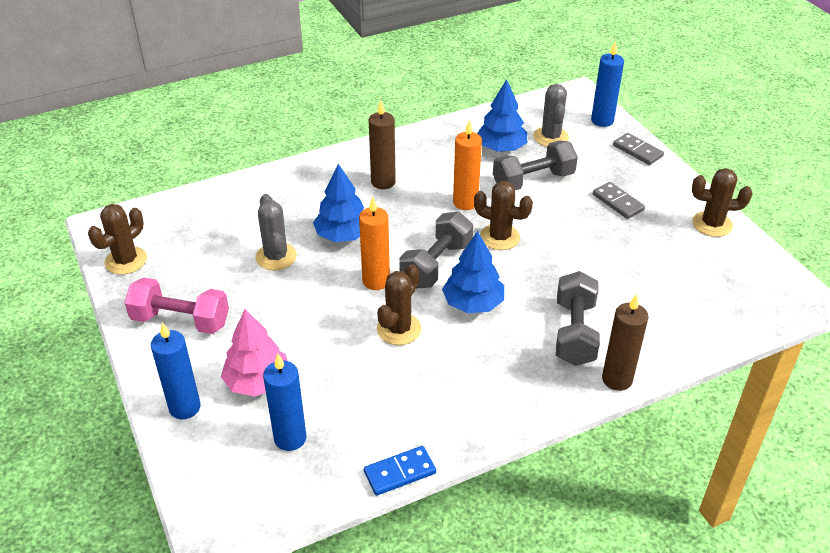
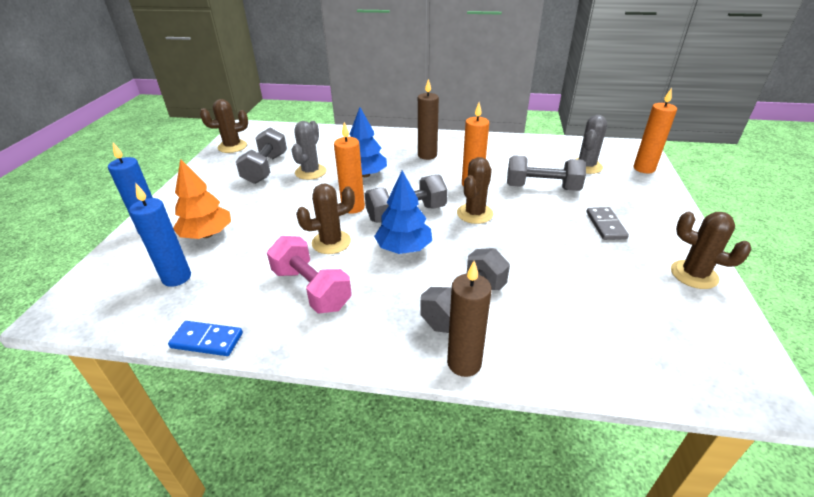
camera: 35 degrees right, 5 degrees down
(181, 320) = (216, 184): pink dumbbell -> pink dumbbell (311, 289)
(215, 274) = (266, 168): none -> grey dumbbell
(257, 382) = (207, 234): pink tree -> orange tree
(500, 237) = (475, 213): brown cactus -> brown cactus turned 60 degrees clockwise
(501, 148) = (537, 161): blue tree -> none
(602, 121) = (644, 168): blue candle -> orange candle
(637, 151) = (660, 197): grey domino -> none

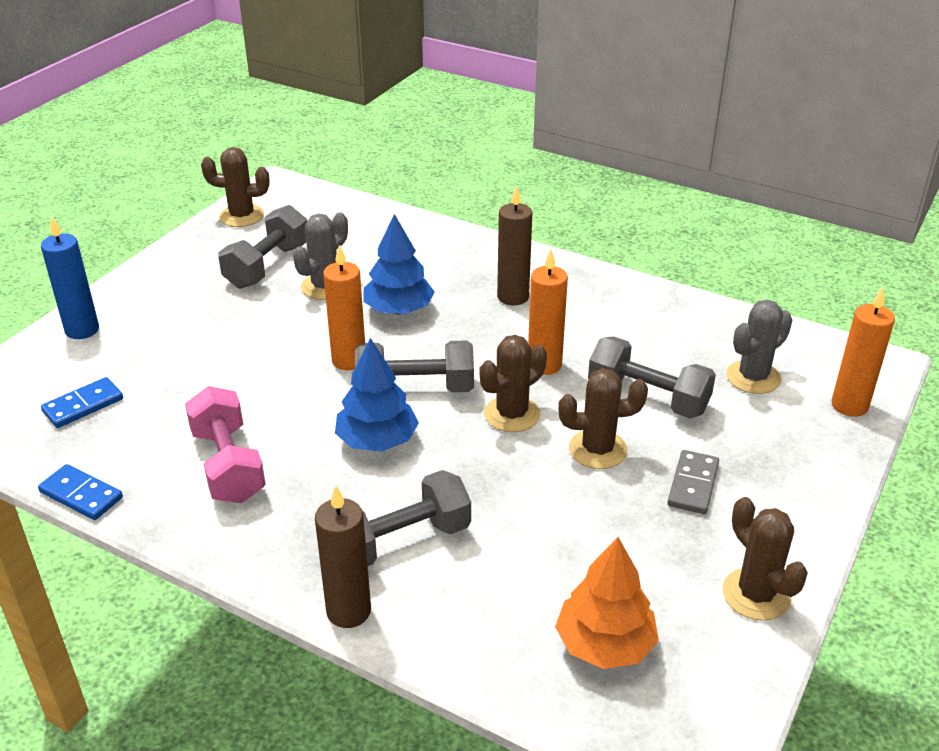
camera: 20 degrees right, 0 degrees up
(177, 277) = (83, 405): blue candle -> blue domino
(207, 234) = (143, 354): orange tree -> orange tree (604, 644)
(331, 242) = (289, 406): brown cactus -> brown cactus (597, 449)

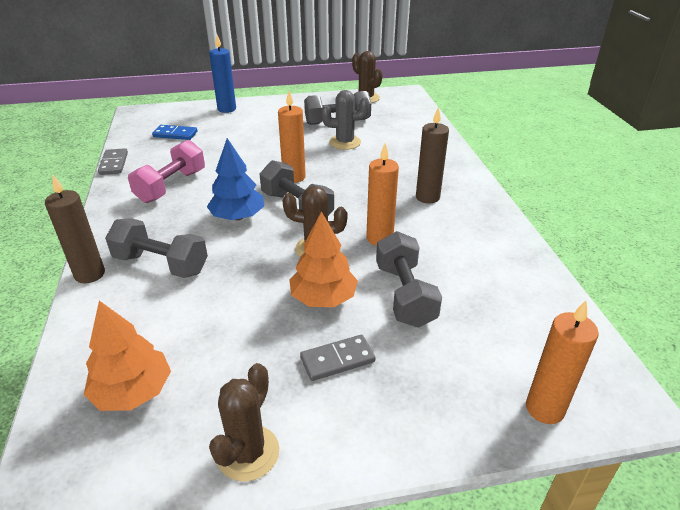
camera: 50 degrees right, 0 degrees up
(81, 495) = (113, 163): blue domino -> grey domino
(399, 310) = (358, 170): blue tree -> none
(597, 449) = (323, 298): brown cactus -> orange tree
(753, 377) = (499, 335): grey cactus -> none

